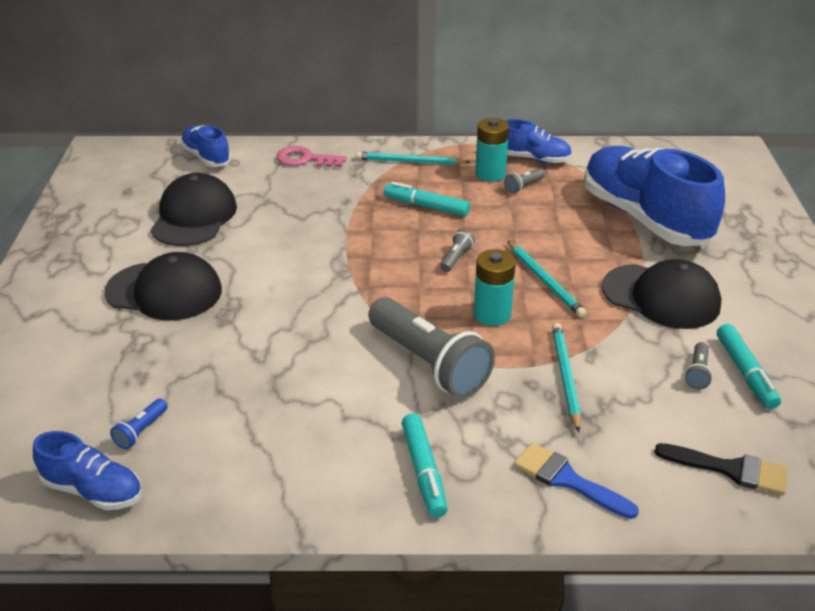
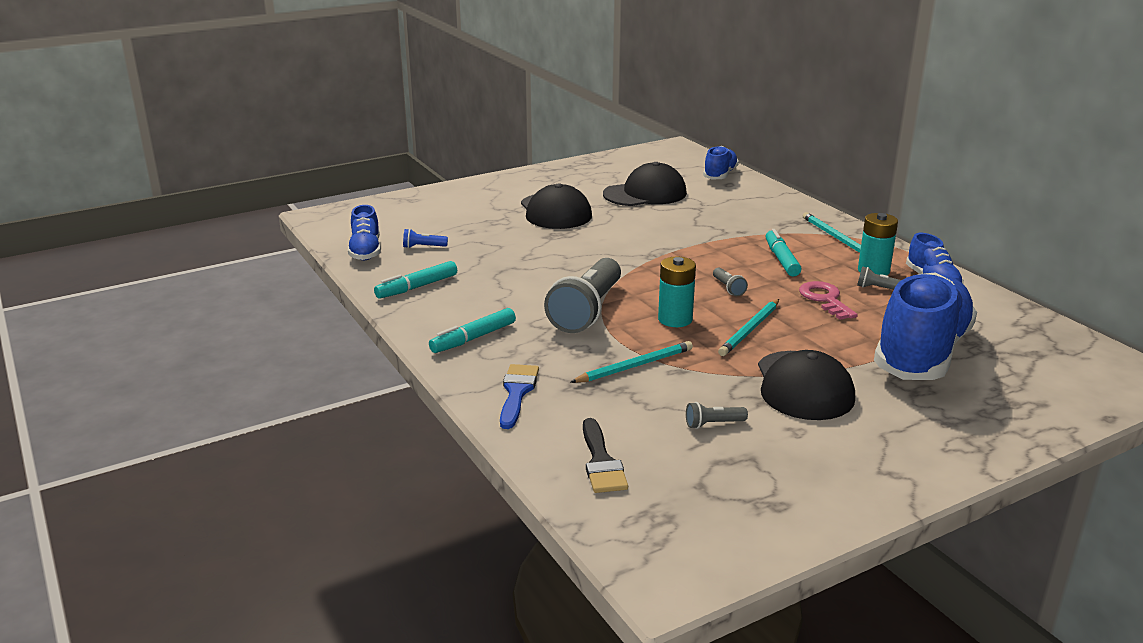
camera: 60 degrees right, 10 degrees down
(305, 159) = (772, 203): pink key -> pink key (825, 299)
(456, 258) = (728, 288): grey flashlight -> grey flashlight turned 75 degrees clockwise
(745, 373) = (744, 448): turquoise marker -> turquoise marker (417, 287)

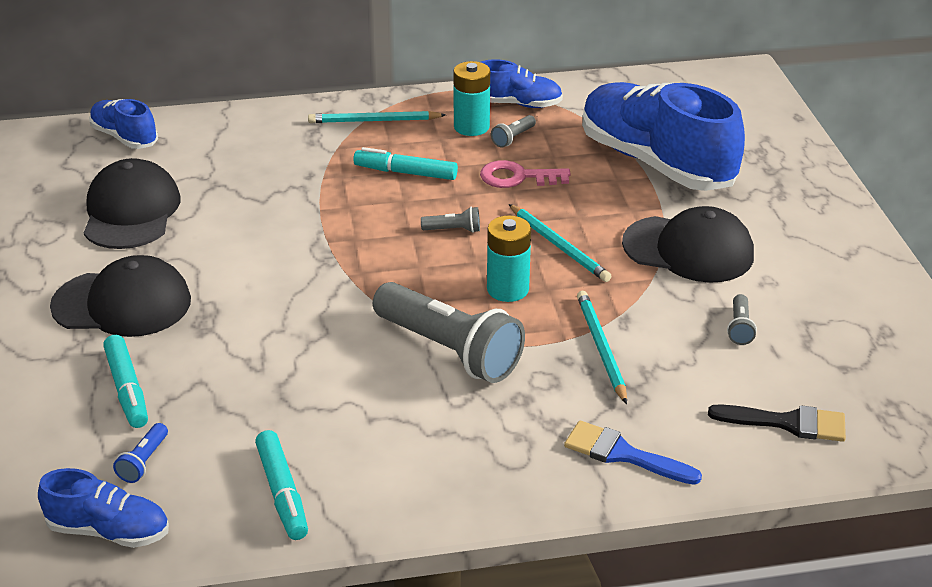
camera: 70 degrees left, 10 degrees up
(473, 338) = (469, 465): turquoise marker -> turquoise marker (127, 389)

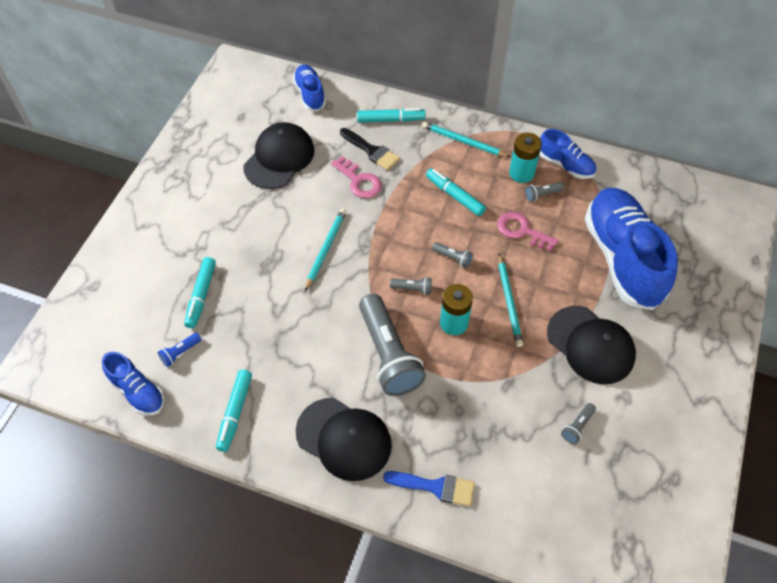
camera: 30 degrees right, 20 degrees up
(122, 303) = (234, 229): black cap -> black cap (344, 439)
(260, 129) = (391, 120): none -> turquoise marker
(265, 198) = (359, 181): none -> pink key
(426, 276) = (412, 289): none -> grey flashlight
(601, 348) = (478, 398): turquoise pencil -> turquoise pencil (325, 249)
(623, 454) = (435, 487): blue brush -> blue brush turned 135 degrees clockwise
(787, 423) = (552, 518): black brush -> black brush (371, 151)

